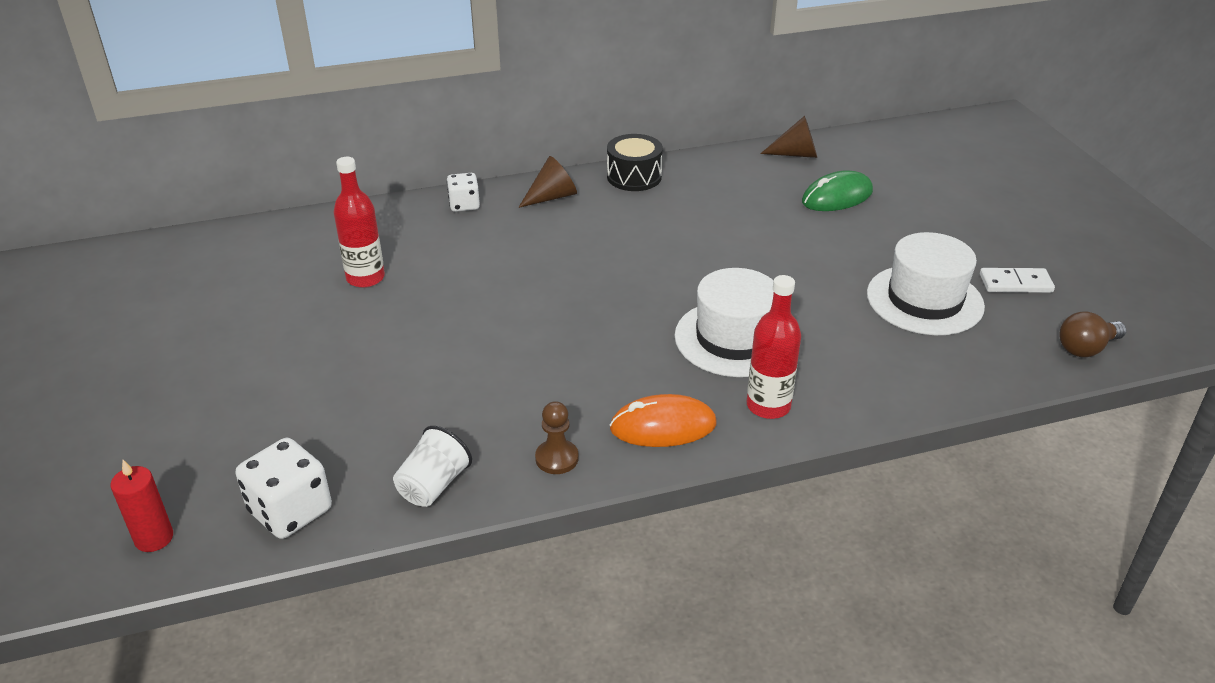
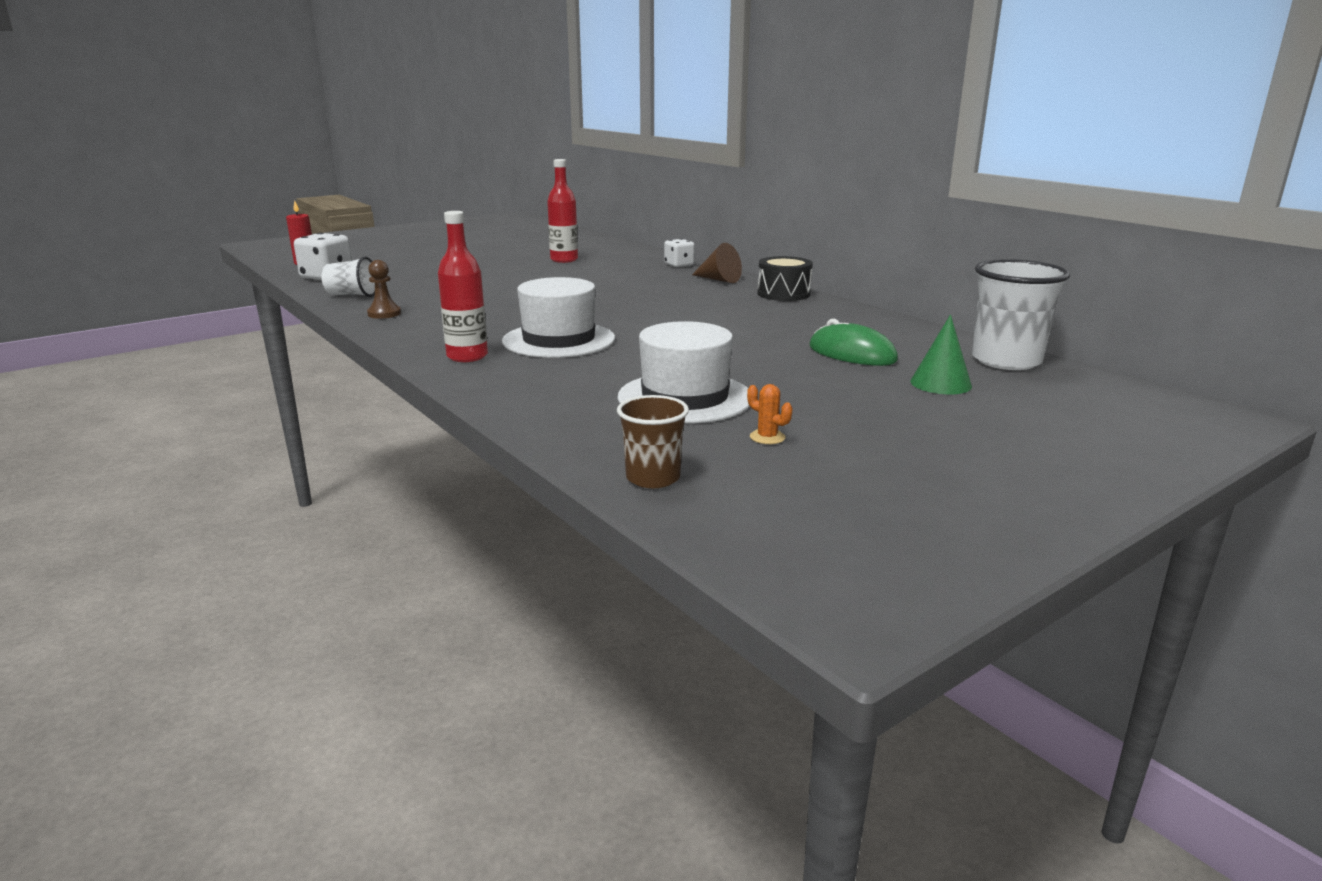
camera: 70 degrees right, 15 degrees down
(663, 426) = (428, 332): orange mouse -> none
(796, 154) = (917, 334): brown cone -> none
(876, 143) = (1006, 361): none -> white cup
(919, 184) = (940, 383): none -> green cone
(1015, 283) = (767, 437): white domino -> orange cactus
(1086, 348) = (653, 478): brown light bulb -> brown cup

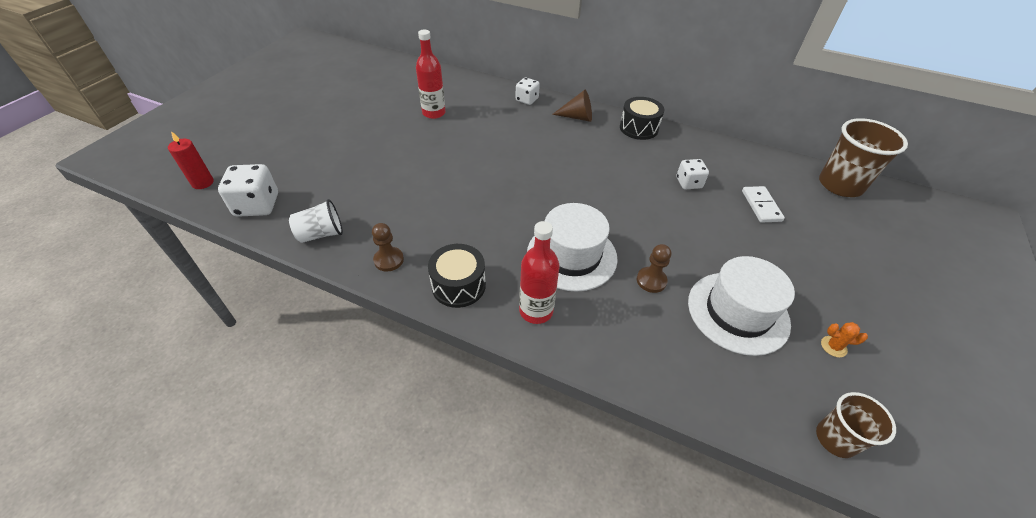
camera: 30 degrees left, 25 degrees up
(421, 334) = (458, 285): none -> black drum
(618, 365) = (651, 280): none -> brown pawn
(781, 328) = (688, 183): none -> white dice
(852, 354) = (761, 206): green mouse -> white domino
(940, 383) = (840, 229): green cone -> none
(1006, 361) = (840, 185): white cup -> brown cup

